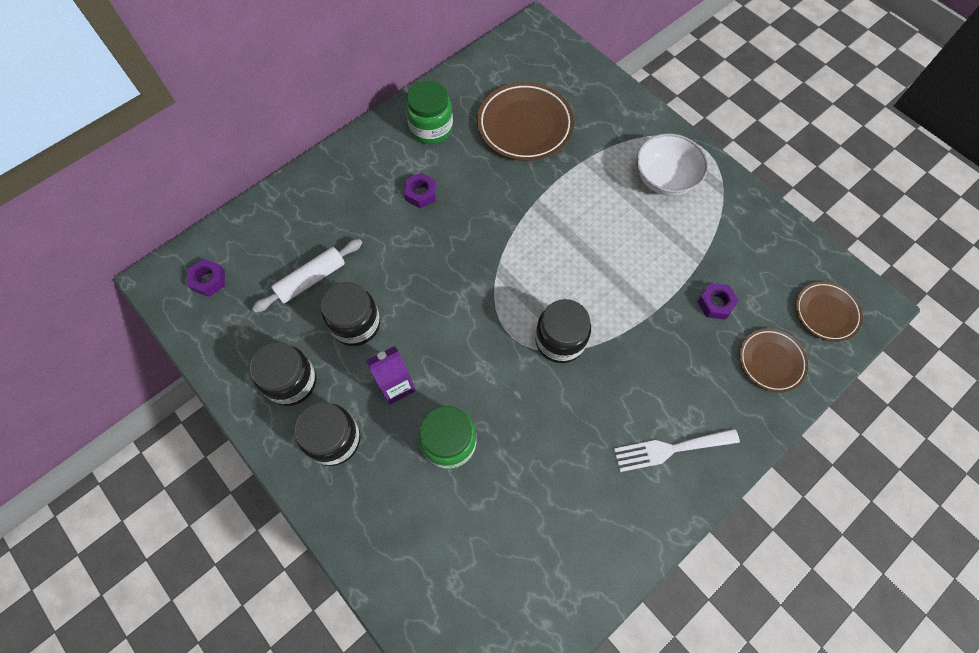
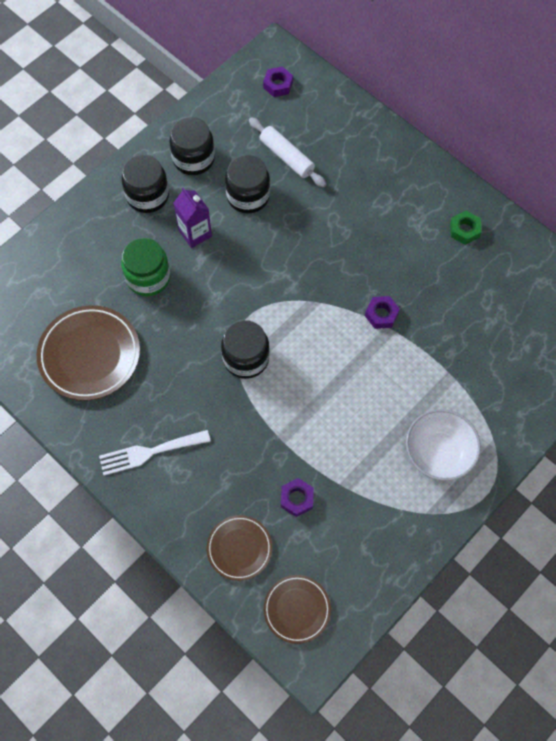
camera: 85 degrees right, 0 degrees up
(421, 193) = (386, 230): purple nut -> purple nut (381, 314)
(431, 128) = (464, 230): green jar -> green nut
(525, 125) = (483, 315): brown plate -> brown plate (89, 355)
(670, 449) = (149, 452): white fork -> white fork turned 90 degrees counterclockwise

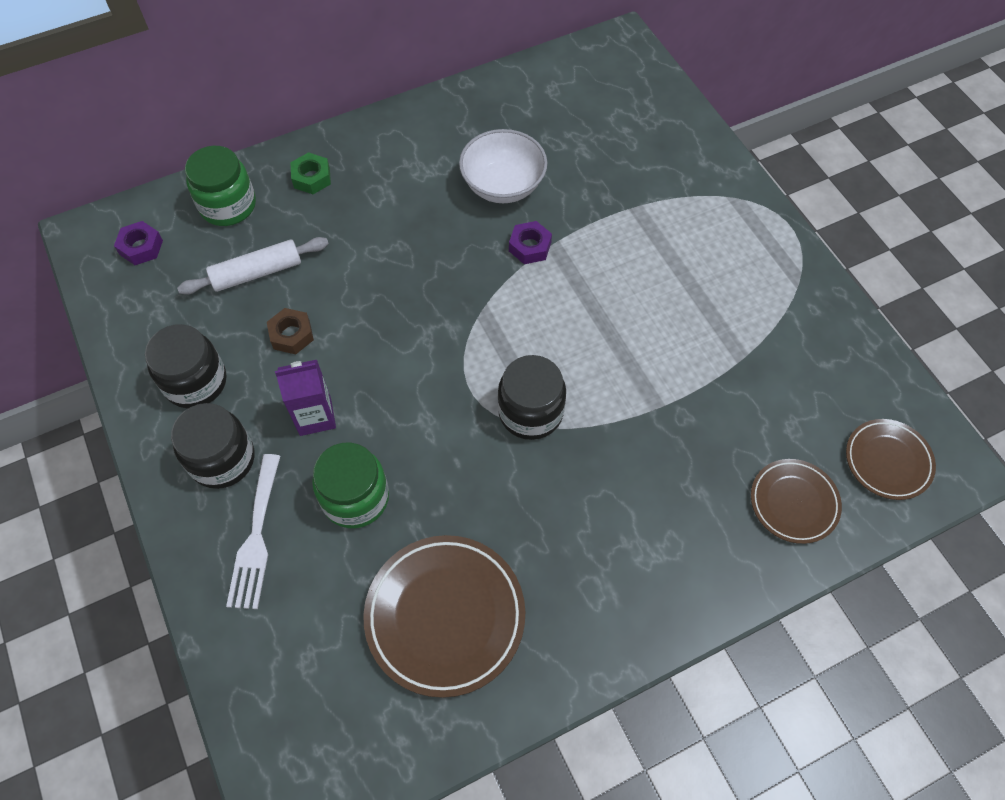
camera: 70 degrees left, 5 degrees down
(149, 452) = (626, 576): white fork -> white fork (256, 537)
(248, 196) = (291, 335): black jar -> brown nut
(297, 499) = (744, 415): purple nut -> none
(332, 117) = (228, 205): none -> green jar
(438, 453) = (726, 251): white bowl -> white bowl (503, 185)
(464, 230) = (455, 132): green nut -> green nut (312, 178)

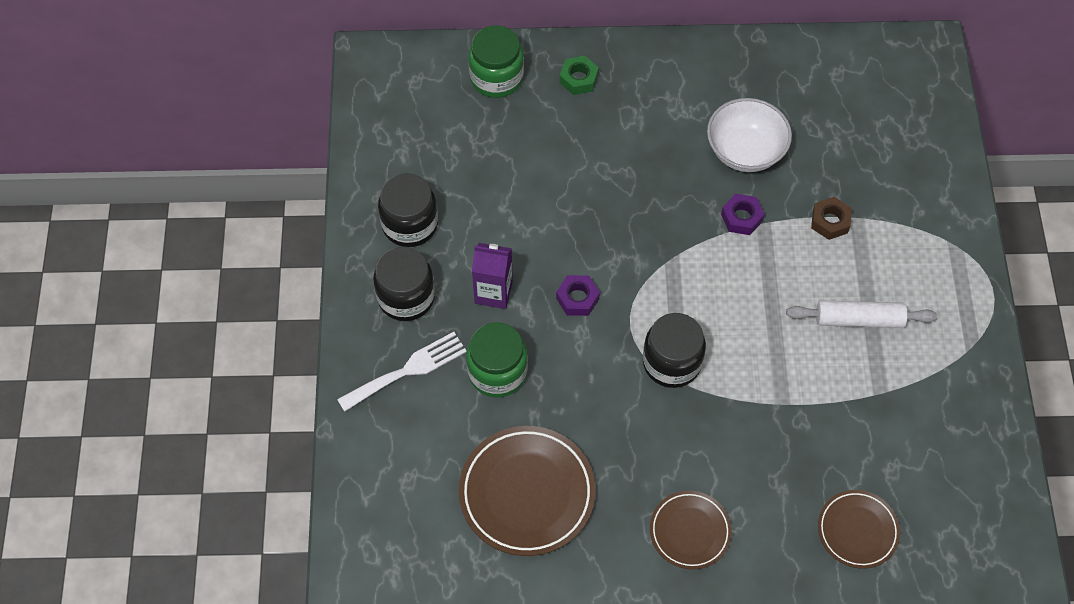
camera: 25 degrees right, 0 degrees up
(141, 247) = (410, 88): purple nut -> purple nut (577, 298)
(256, 537) = (407, 370): white fork -> white fork turned 150 degrees counterclockwise
(257, 272) = (496, 149): white rolling pin -> white rolling pin (859, 319)
(291, 335) = (503, 215): brown nut -> brown nut (830, 221)
(887, 461) = (960, 533): brown plate -> brown plate (690, 531)

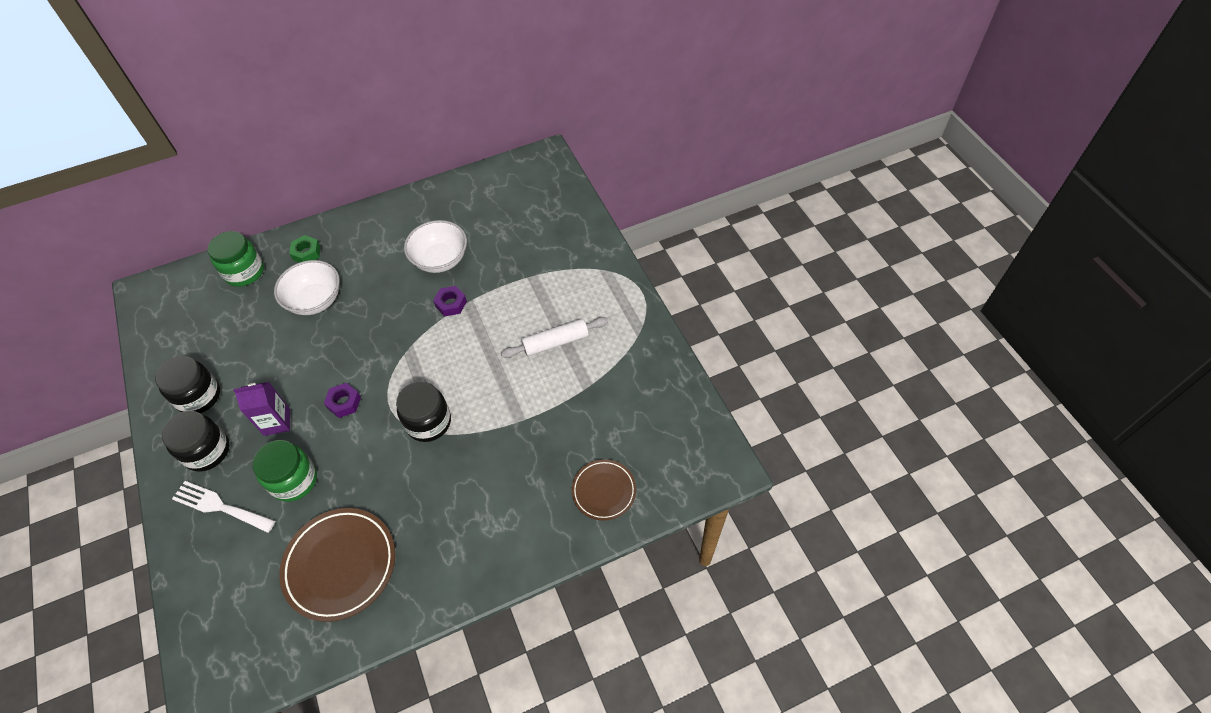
camera: 20 degrees left, 5 degrees down
(407, 370) = (220, 506): white fork -> white fork turned 105 degrees counterclockwise
(574, 149) = (315, 300): none -> white bowl
(690, 531) = (478, 543): brown plate -> none
(830, 221) = (514, 285): brown nut -> none

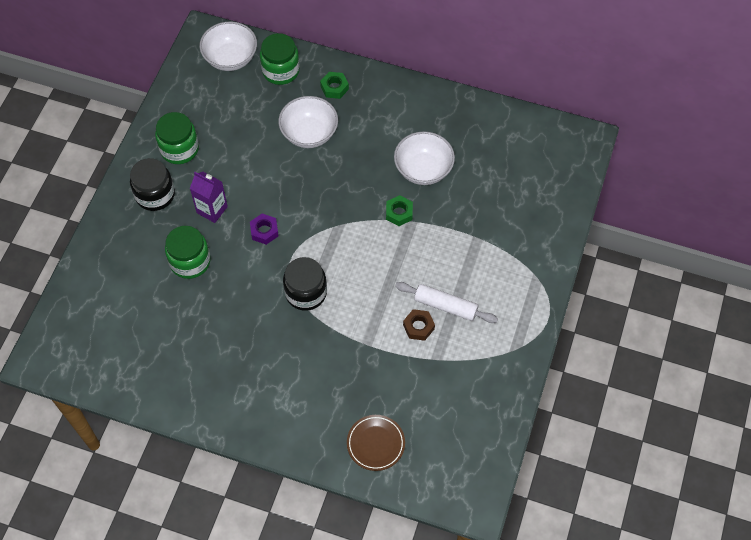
camera: 40 degrees right, 5 degrees up
(186, 293) = (230, 58): none -> white bowl
(199, 396) = (179, 149): black jar -> green jar
(220, 506) = (134, 242): white fork -> none
(340, 565) = (172, 345): brown plate -> none
(451, 304) = (399, 213): purple nut -> green nut
(549, 374) = (418, 327): none -> brown nut

